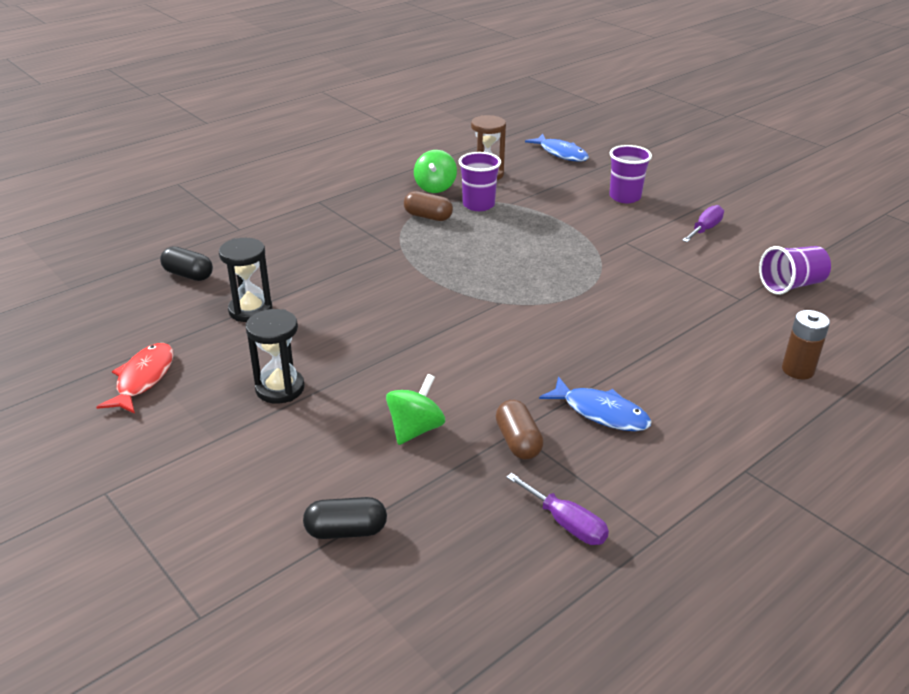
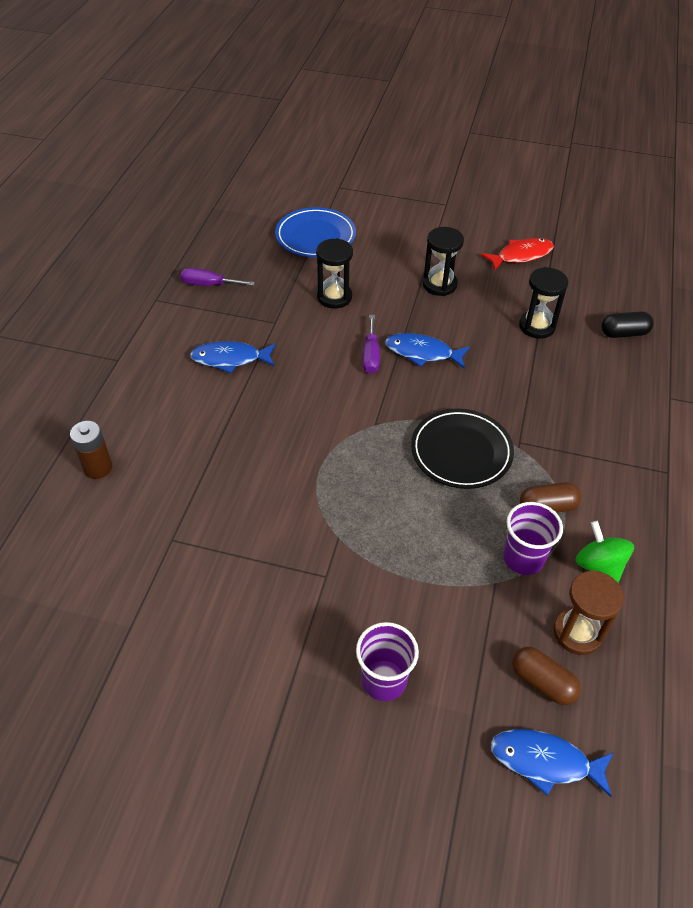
camera: 145 degrees right, 15 degrees up
(143, 379) = (521, 255): red fish -> red fish turned 90 degrees counterclockwise
(346, 531) = (315, 236): black capsule -> blue plate
(389, 334) = (422, 353): none -> blue fish
(415, 429) = (334, 297): green spinning top -> black hourglass
(449, 261) = (461, 452): none -> black plate
(518, 441) = (268, 316): brown capsule -> brown capsule (542, 682)
(704, 229) = (253, 656): purple screwdriver -> purple screwdriver (371, 355)
(791, 285) = (125, 591): purple cup -> none

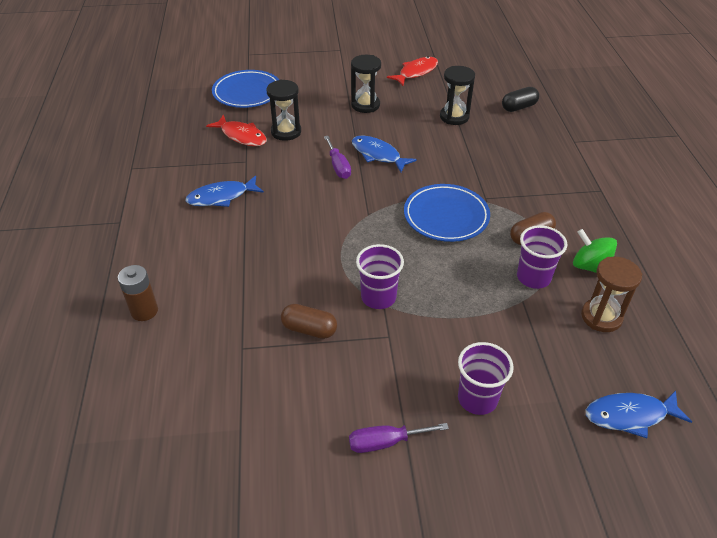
camera: 20 degrees left, 5 degrees down
(209, 285) = (174, 146): purple screwdriver -> purple screwdriver (385, 442)
(284, 290) = (241, 136): none -> red fish
(337, 527) = (378, 297): none -> purple cup
(422, 353) = (378, 155): blue fish -> blue fish turned 45 degrees clockwise
(461, 452) = (446, 216): black plate -> blue plate
(542, 682) = (596, 360): brown capsule -> brown capsule (309, 329)

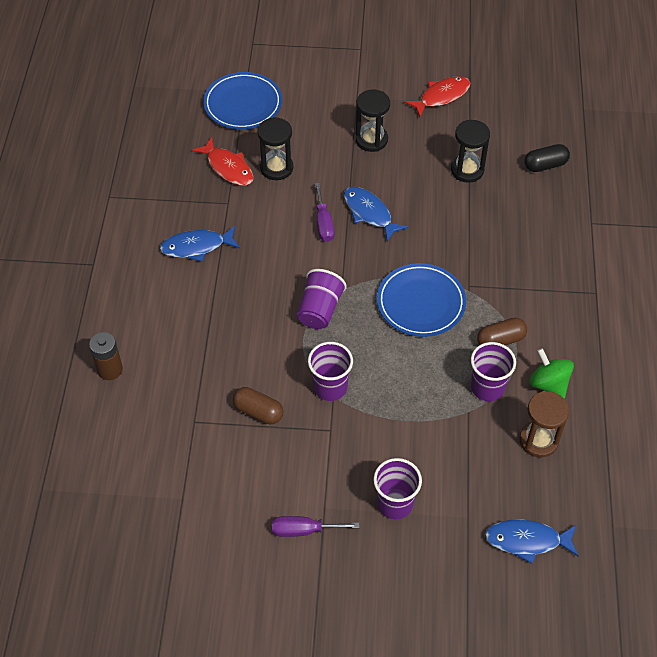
camera: 10 degrees right, 10 degrees up
(351, 233) = (319, 310): none -> purple cup

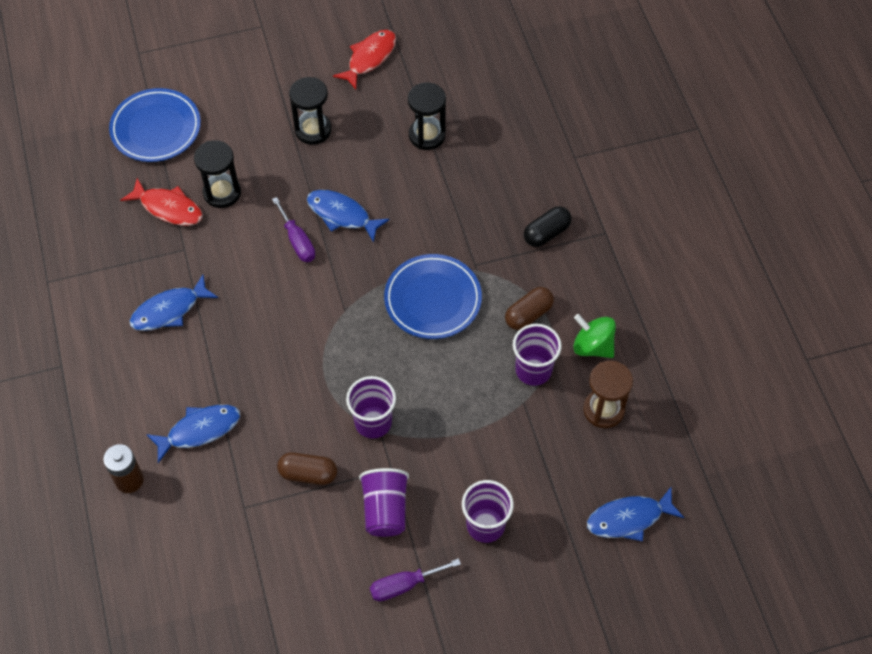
camera: 20 degrees left, 5 degrees up
(182, 348) = (199, 430): none -> blue fish
(319, 310) = (330, 340): purple cup -> purple cup (385, 510)
(545, 165) = (505, 106): black capsule -> black capsule (546, 233)

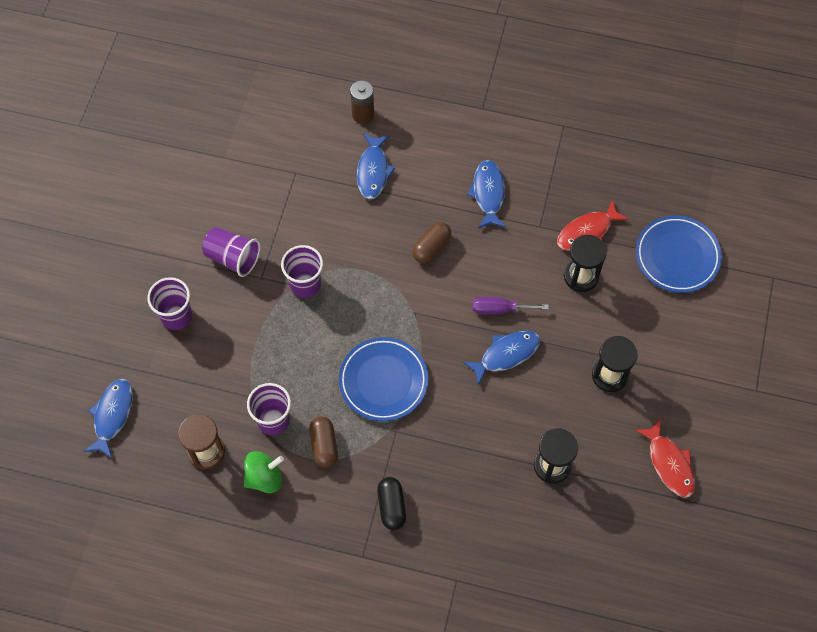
camera: 120 degrees right, 5 degrees up
(308, 474) = (293, 223): brown capsule -> brown capsule (431, 247)
(404, 585) = (171, 242): purple screwdriver -> none

